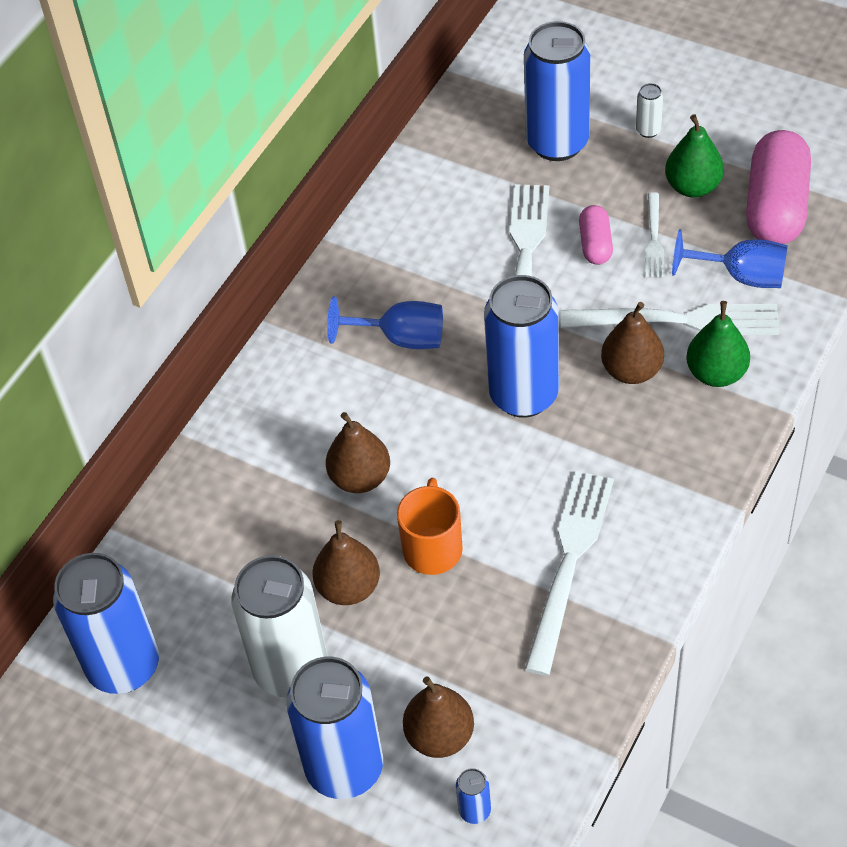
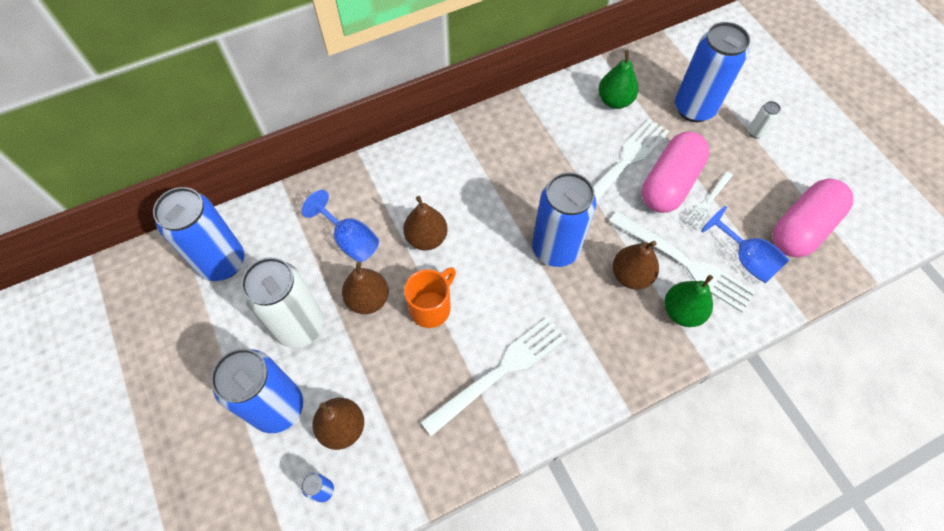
camera: 30 degrees right, 10 degrees up
(401, 338) = (514, 170): blue goblet -> blue goblet (350, 240)
(595, 244) = (669, 183): pink capsule -> pink capsule, size x1.96
(693, 187) = (757, 183): green pear -> green pear (614, 101)

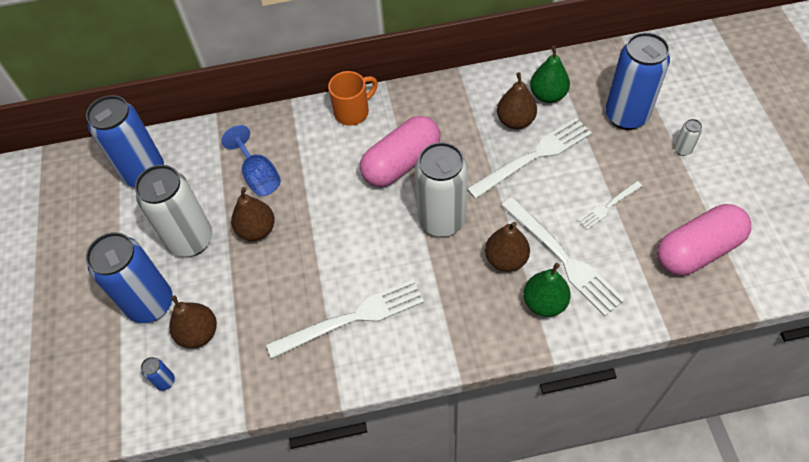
camera: 20 degrees right, 5 degrees down
(426, 238) = (326, 187): brown pear -> brown pear (515, 121)
(431, 307) = (310, 249): orange mug -> orange mug (353, 112)
(555, 249) = (442, 220): blue can -> white can
(669, 183) = (575, 182): pink capsule -> pink capsule (401, 163)
(746, 259) = (627, 268): blue goblet -> none

